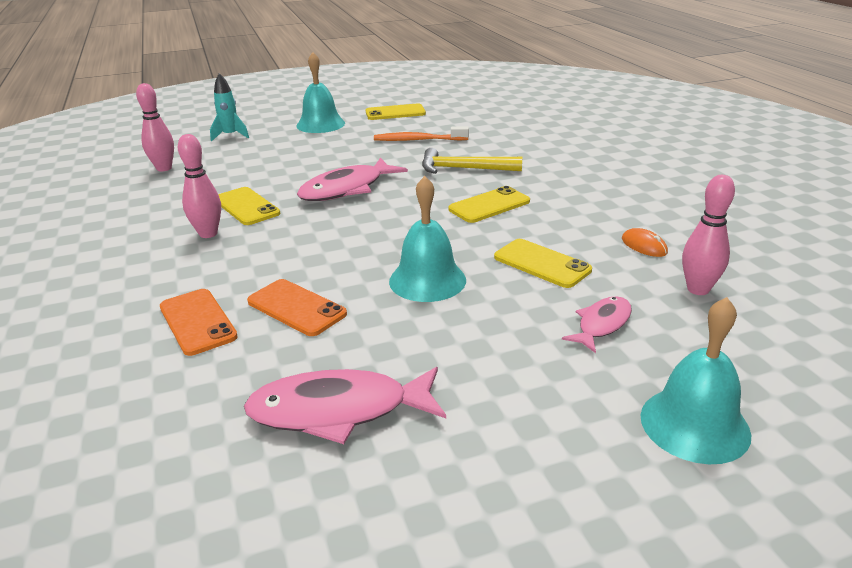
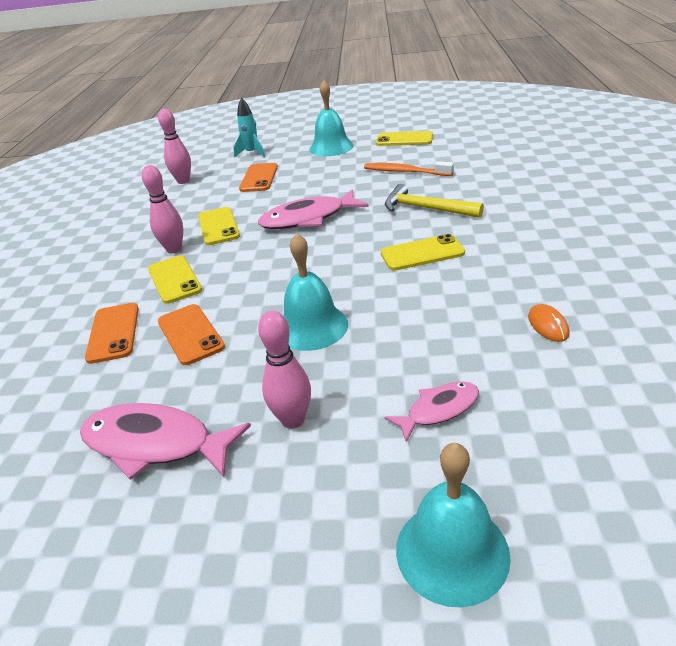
camera: 25 degrees right, 5 degrees up
(258, 158) = (259, 178): none -> orange phone
(542, 264) = (427, 328): yellow phone -> yellow phone (174, 279)
(698, 289) = (571, 390): pink bowling pin -> pink bowling pin (293, 420)

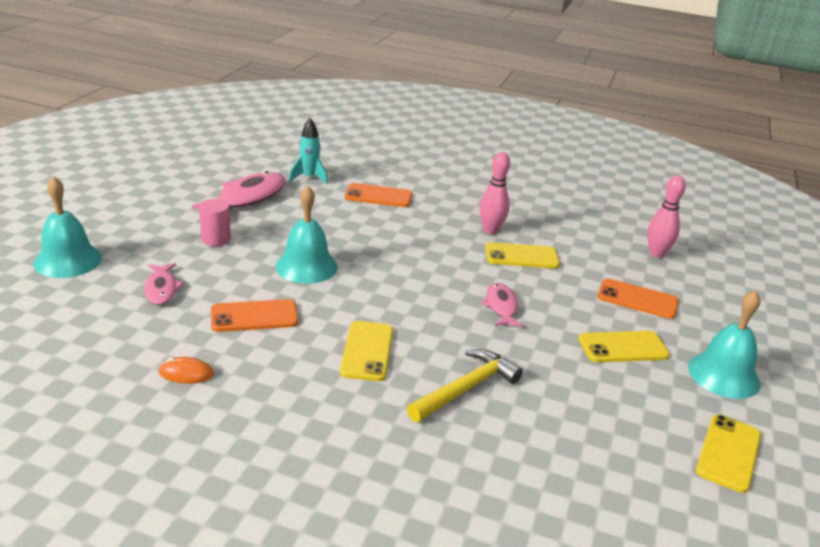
camera: 100 degrees right, 5 degrees down
(174, 279) = (434, 224): yellow phone -> yellow phone (623, 347)
(190, 334) = (347, 221): orange phone -> orange phone (254, 316)
(252, 153) = (728, 310): turquoise rocket -> turquoise rocket (309, 178)
(293, 420) = (216, 239): pink bowling pin -> pink cylinder
(308, 218) = (501, 306): pink fish -> pink fish, size x0.57
(405, 172) = (592, 410): orange toothbrush -> none

